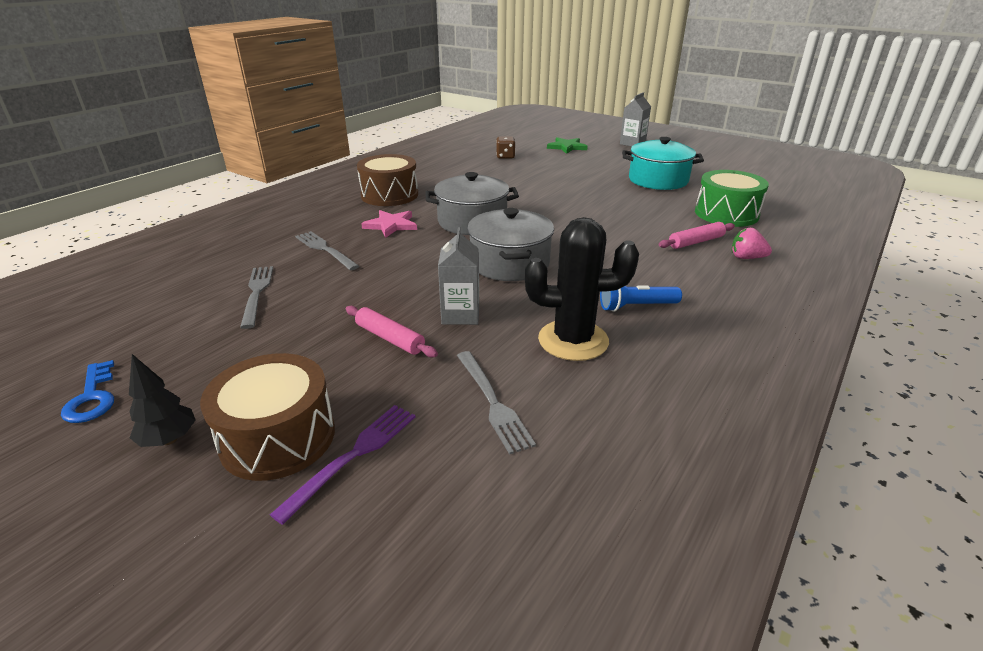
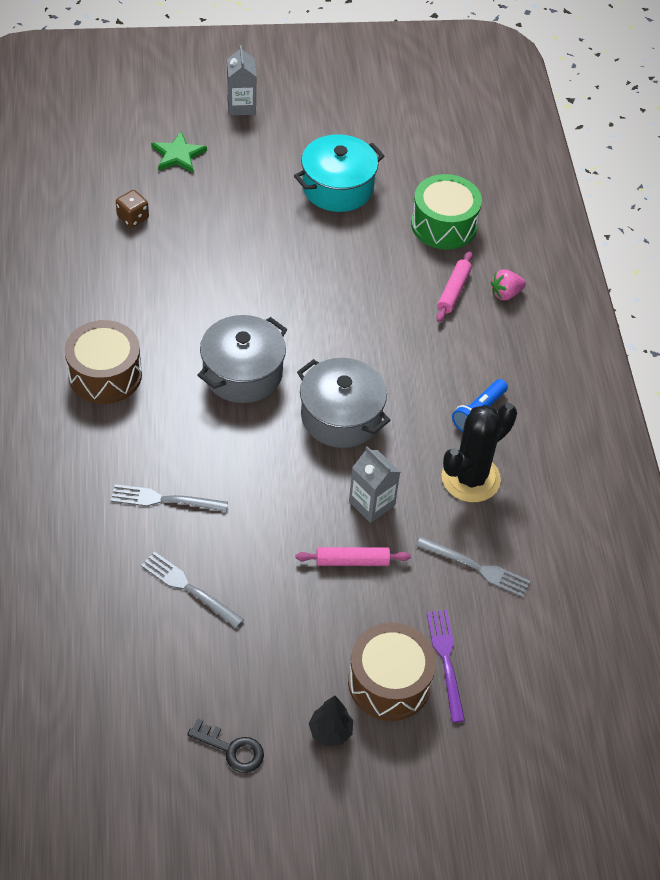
camera: 45 degrees left, 20 degrees up
(92, 397) = (231, 749): blue key -> black key
(391, 225) = (175, 426): pink star -> none

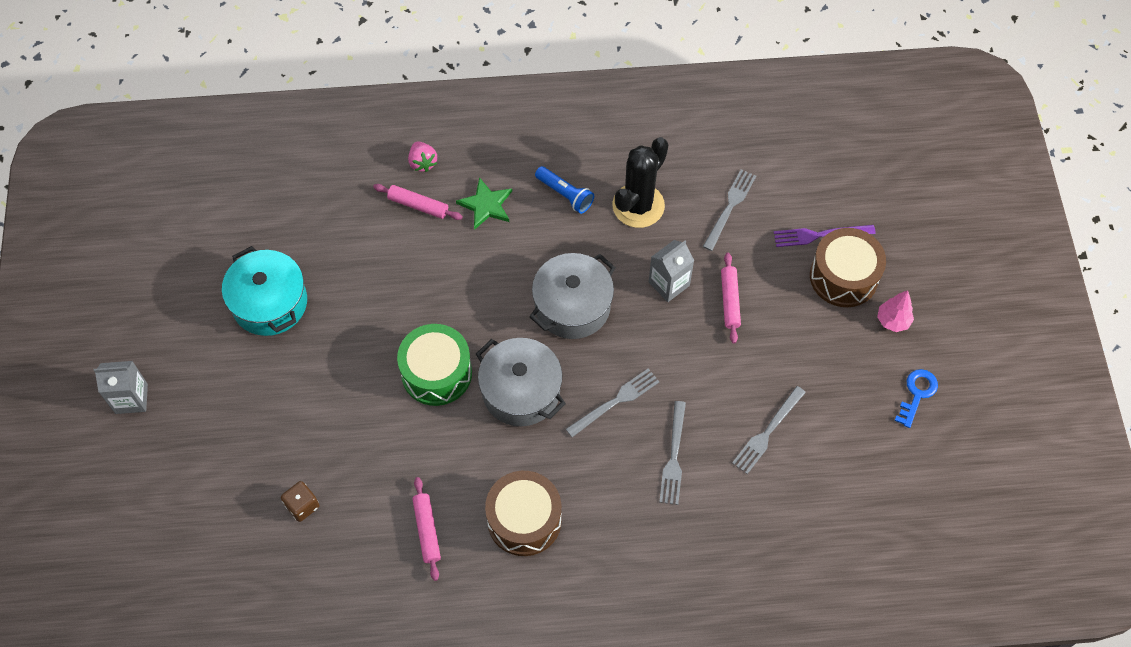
camera: 85 degrees left, 10 degrees up
(101, 303) = (427, 530): none -> pink rolling pin
(178, 155) = (206, 463): green star -> green star (486, 205)
(229, 451) = (615, 401): none -> grey fork
(231, 749) = (917, 394): black key -> blue key
(330, 732) = (892, 321): black tree -> pink tree
(444, 225) = (329, 209): green drum -> green drum (436, 373)
(470, 478) = (638, 206): black cactus -> black cactus turned 75 degrees clockwise

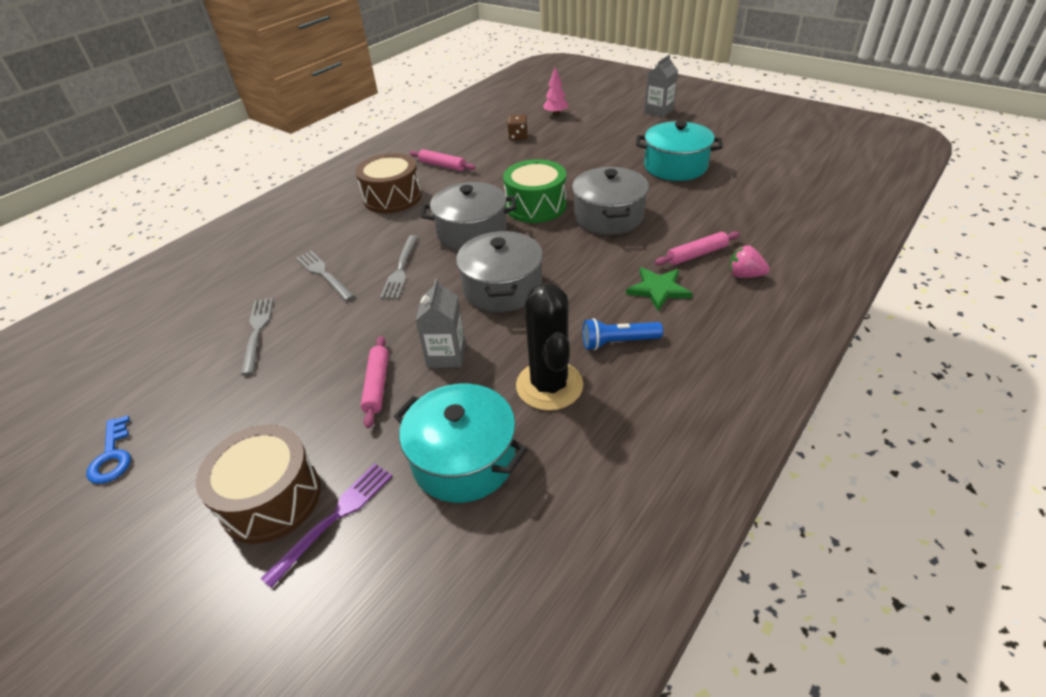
camera: 135 degrees right, 20 degrees down
(409, 301) = (608, 217): none -> grey pot
(729, 301) = (377, 385): pink rolling pin -> pink rolling pin turned 45 degrees clockwise
(730, 207) = (463, 459): grey fork -> turquoise pot
(892, 321) = (178, 501): pink tree -> pink tree (555, 114)

